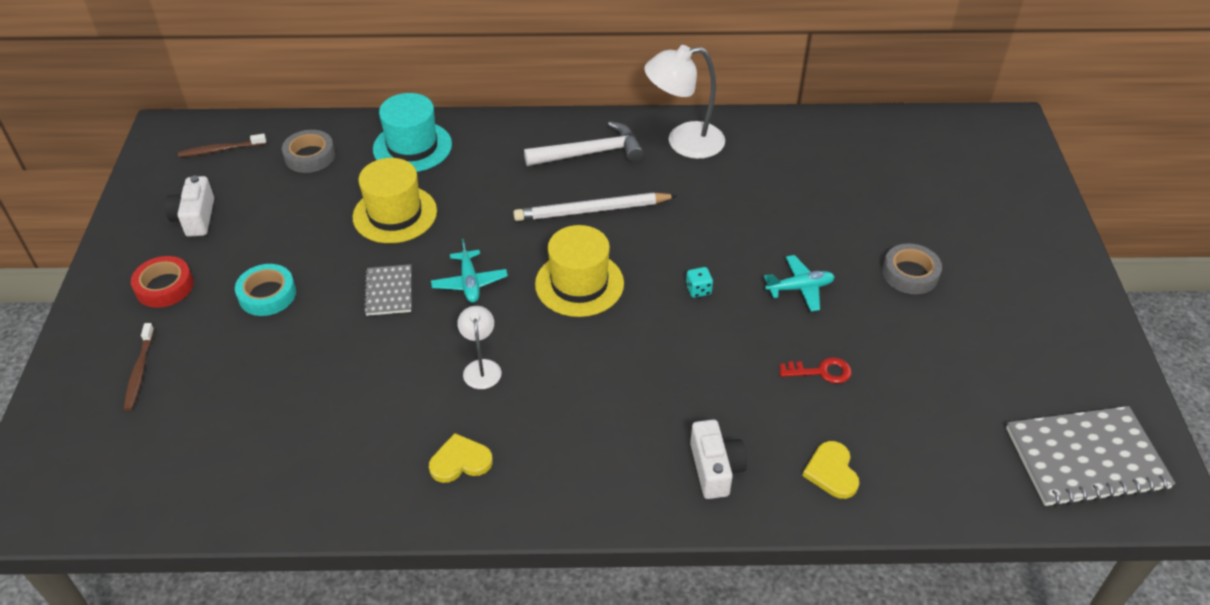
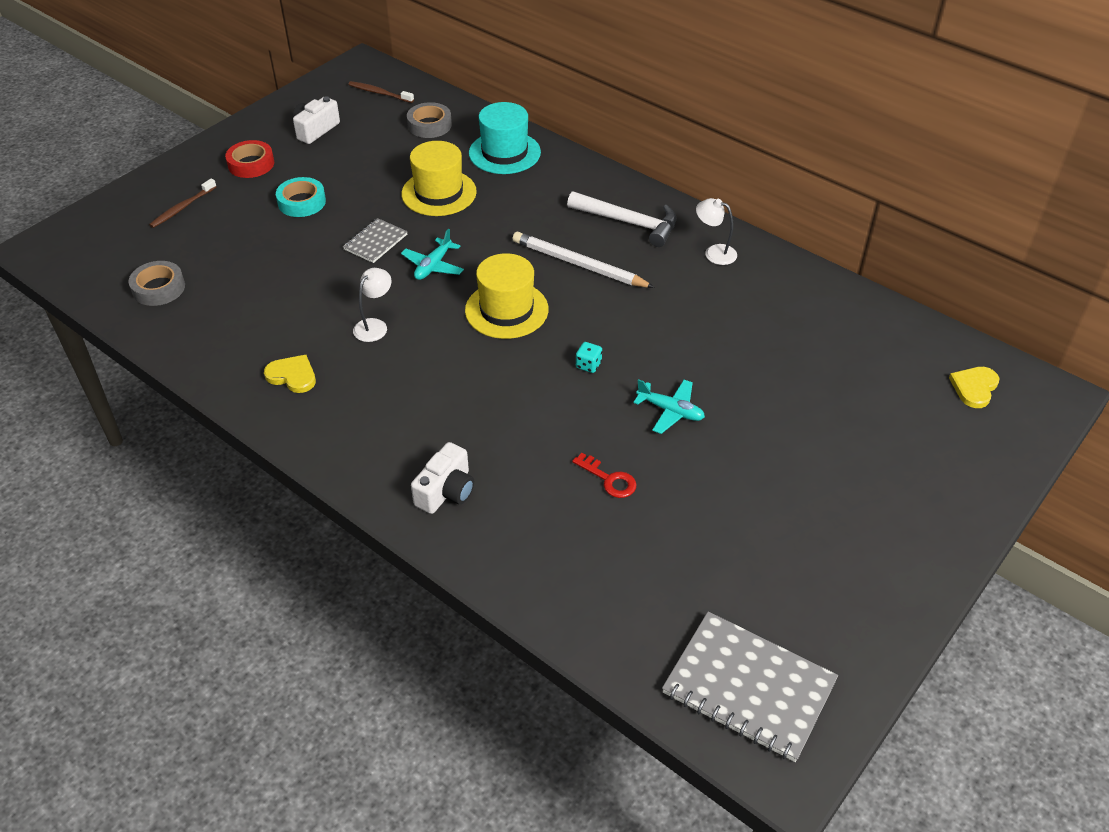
camera: 40 degrees right, 0 degrees up
(683, 142) = (714, 252): white lamp -> white lamp, size x0.55
(831, 472) = (526, 551): yellow heart -> yellow heart (974, 387)
(910, 274) = (780, 456): grey tape -> grey tape (158, 288)

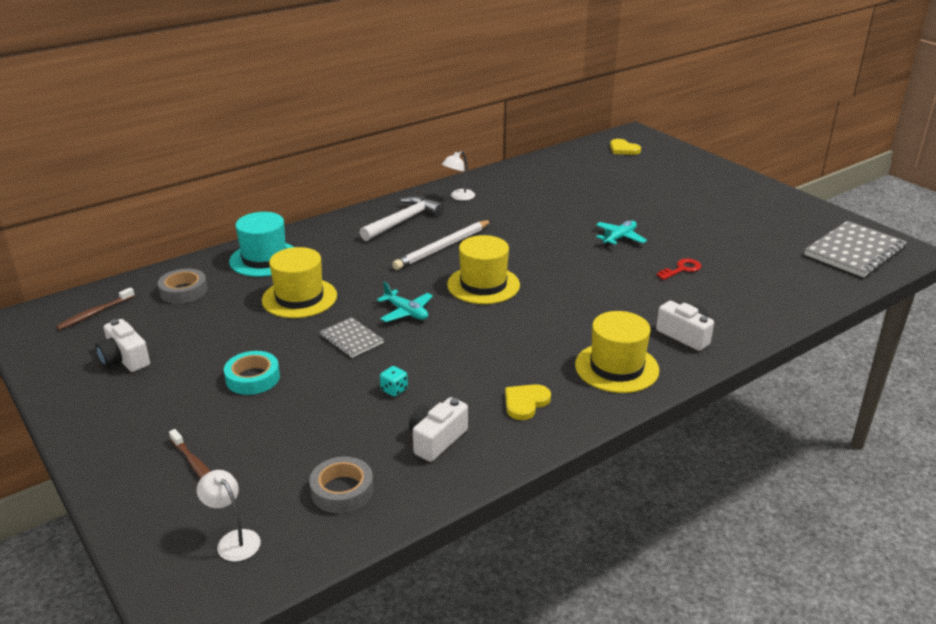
camera: 75 degrees left, 15 degrees down
(228, 327) = (436, 440): none -> white camera
(251, 164) = (151, 409): red tape -> none
(367, 436) = (616, 367): none -> yellow hat
(375, 325) = (474, 350): white lamp -> white lamp (233, 540)
(588, 365) = (562, 260): turquoise dice -> turquoise dice (394, 390)

